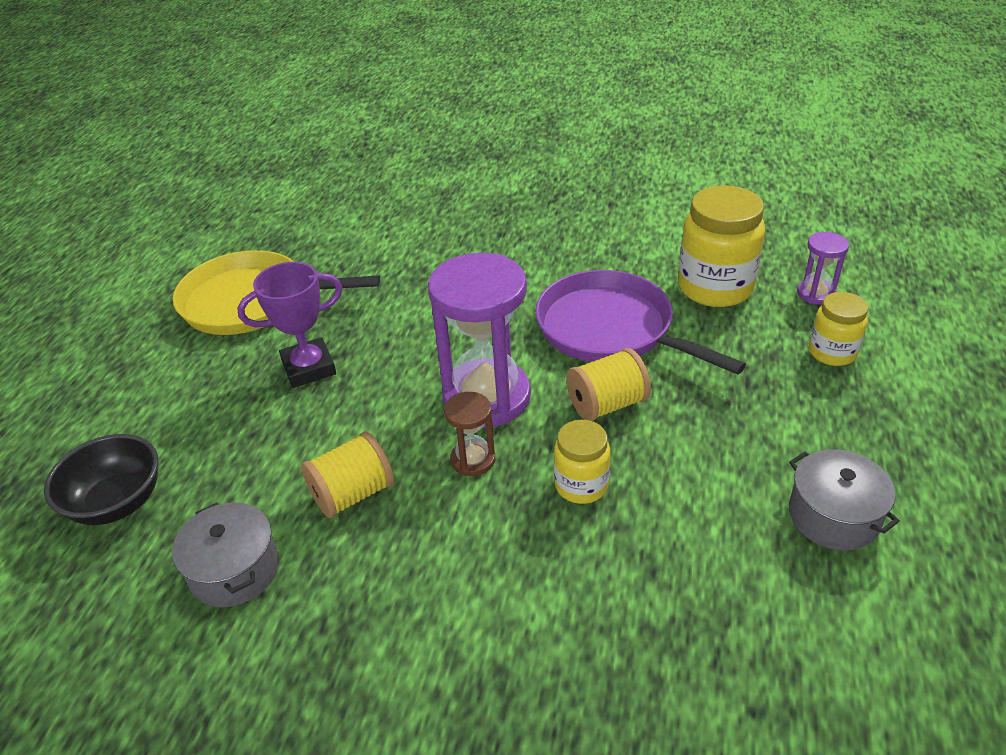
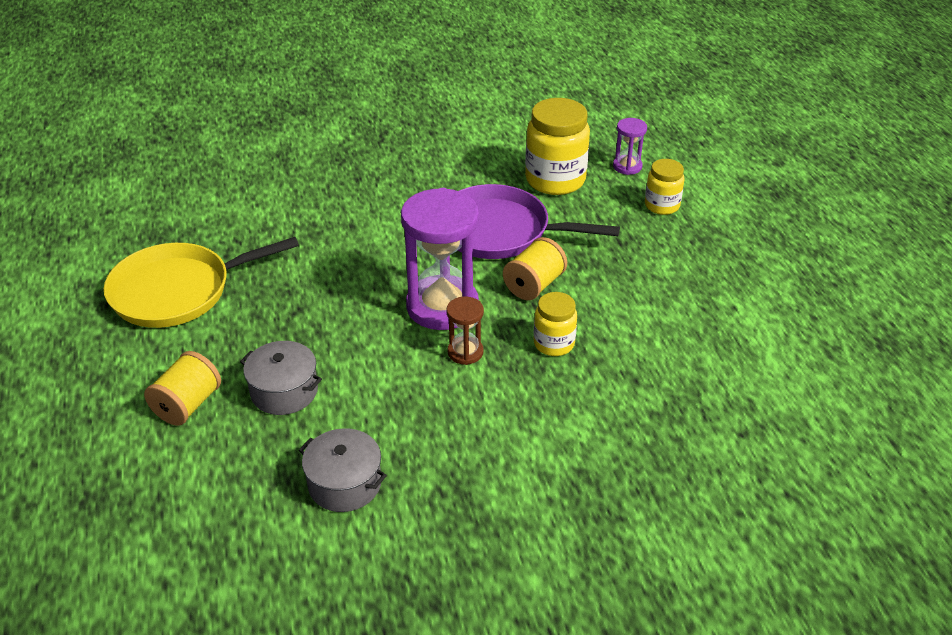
camera: 30 degrees left, 0 degrees up
(117, 502) = (202, 475): black bowl -> none
(309, 368) = (279, 328): purple trophy -> none
(352, 494) = (393, 404): yellow spool -> yellow spool (187, 405)
(833, 516) = (722, 310): grey pot -> grey pot (284, 391)

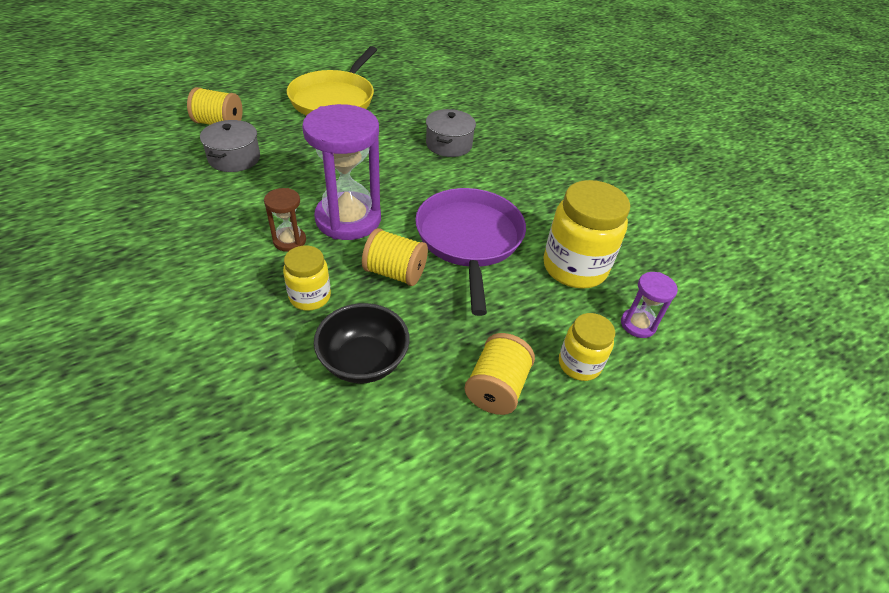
camera: 70 degrees right, 5 degrees up
(177, 291) = (334, 99): yellow pan -> yellow pan turned 120 degrees counterclockwise
(344, 484) = (134, 201): grey pot -> grey pot (449, 145)
(640, 318) = (363, 361): none -> black bowl
(678, 251) = (496, 388): none -> yellow spool

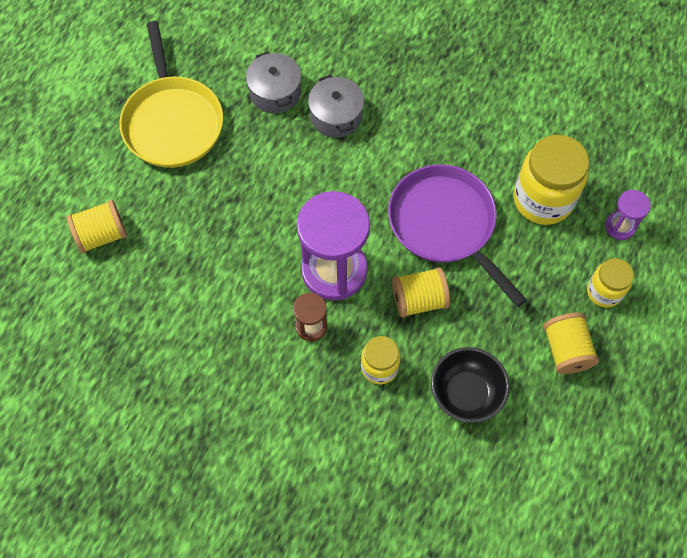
camera: 30 degrees left, 20 degrees up
(234, 158) = (167, 269): grey pot -> grey pot (275, 92)

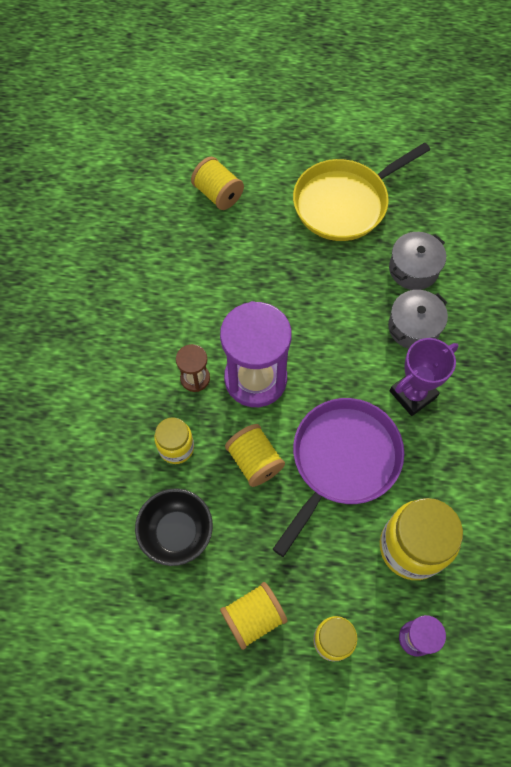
camera: 70 degrees right, 0 degrees up
(402, 143) = (413, 394): none -> purple trophy

